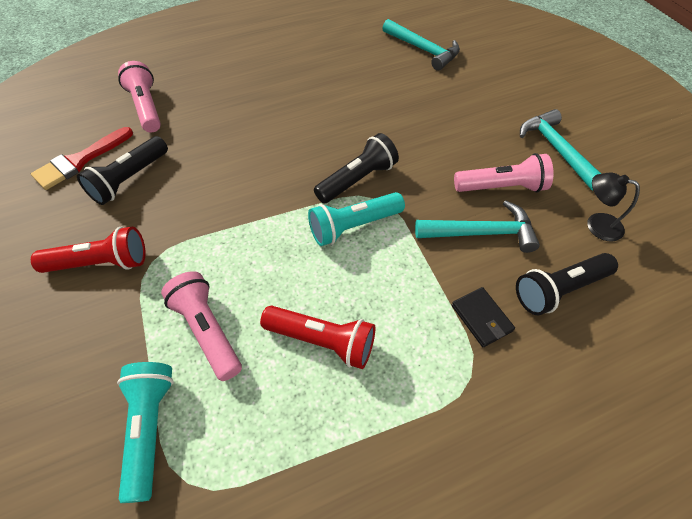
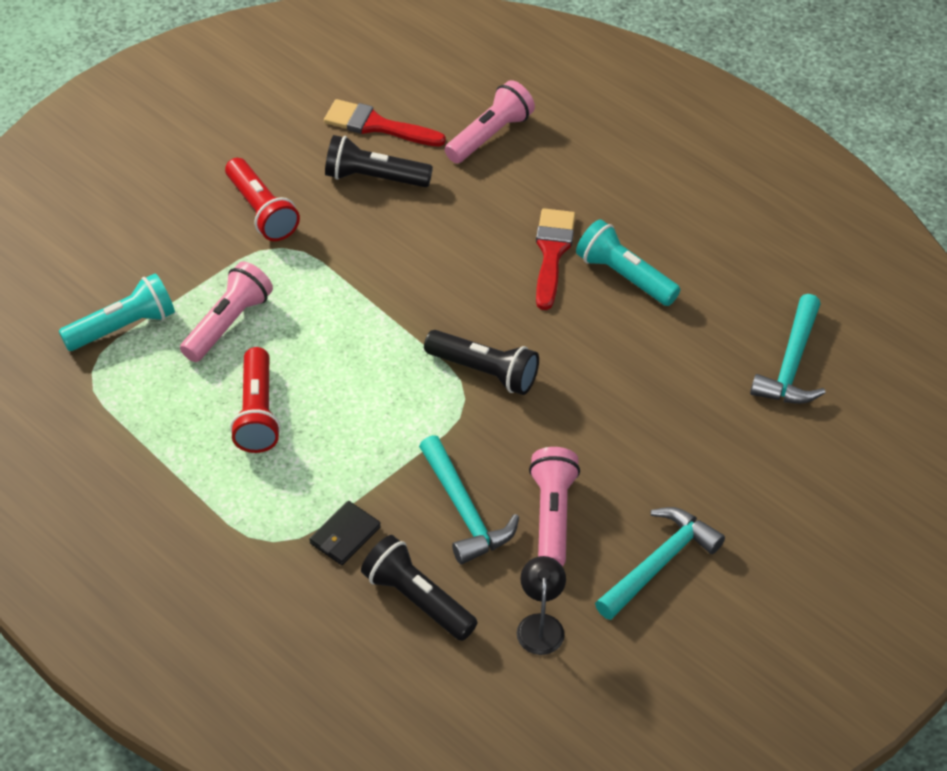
camera: 65 degrees right, 5 degrees down
(274, 113) = (552, 253): none -> red brush
(353, 226) = (411, 391): turquoise flashlight -> turquoise flashlight (624, 276)
(502, 187) = (552, 516): pink flashlight -> pink flashlight turned 150 degrees counterclockwise

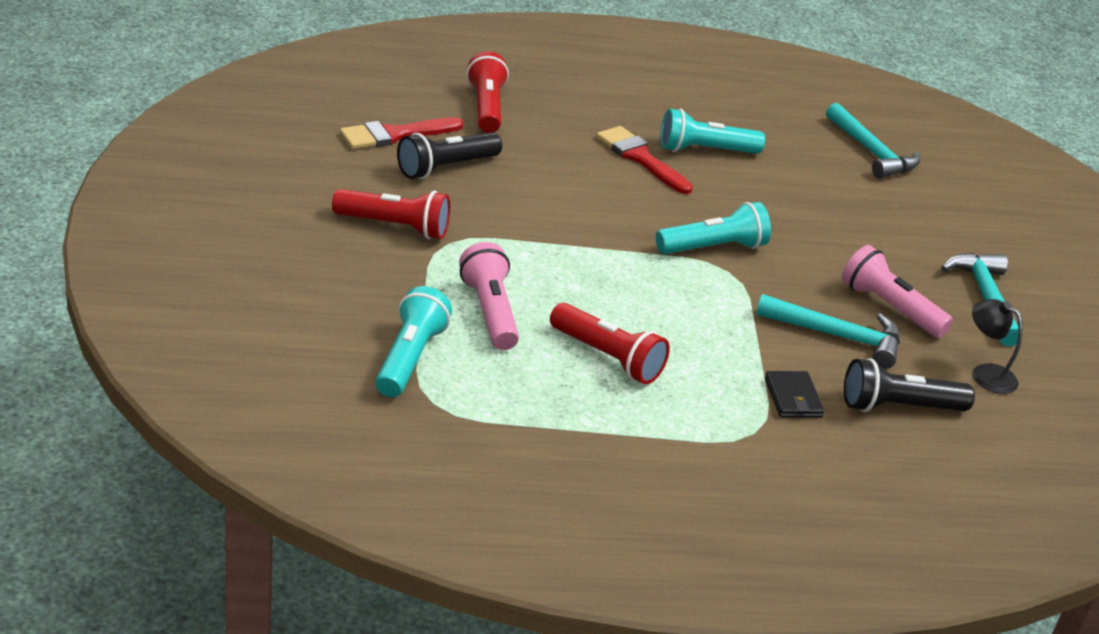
camera: 50 degrees left, 15 degrees down
(484, 371) = (713, 248): black flashlight -> turquoise flashlight
(489, 135) = (486, 108): pink flashlight -> red flashlight

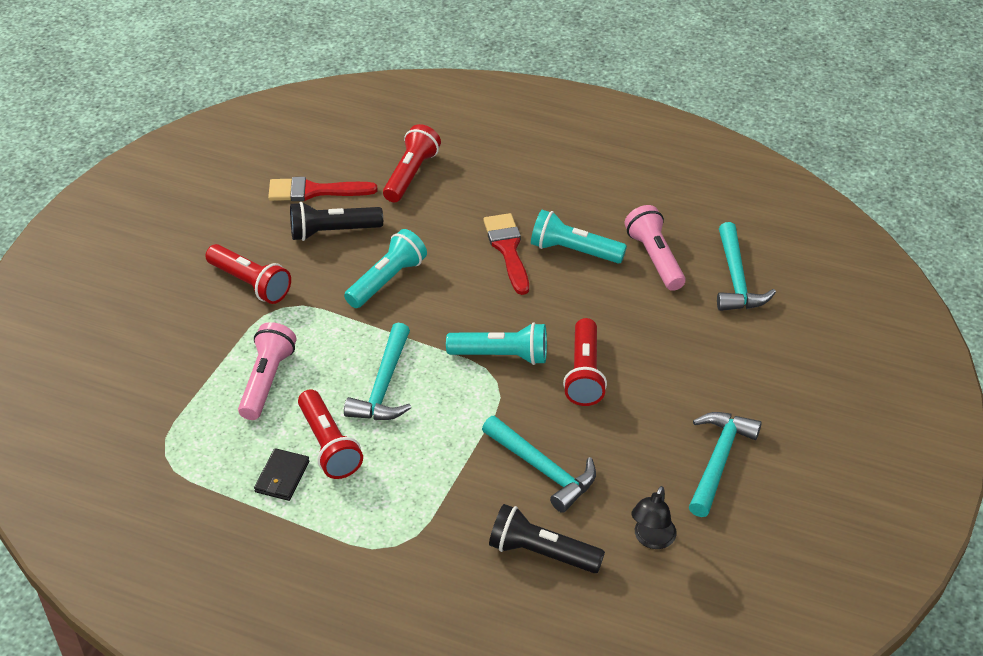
camera: 30 degrees right, 10 degrees up
(409, 358) = (175, 410): turquoise flashlight -> turquoise flashlight (387, 280)
(619, 294) = (384, 385): none -> turquoise hammer
(793, 398) = (454, 521): black wallet -> black wallet (282, 477)
(805, 249) = (584, 374): none -> red flashlight
(889, 308) = (615, 451): pink flashlight -> pink flashlight (654, 258)
(986, 374) = (651, 539): black lamp -> black lamp turned 135 degrees counterclockwise

